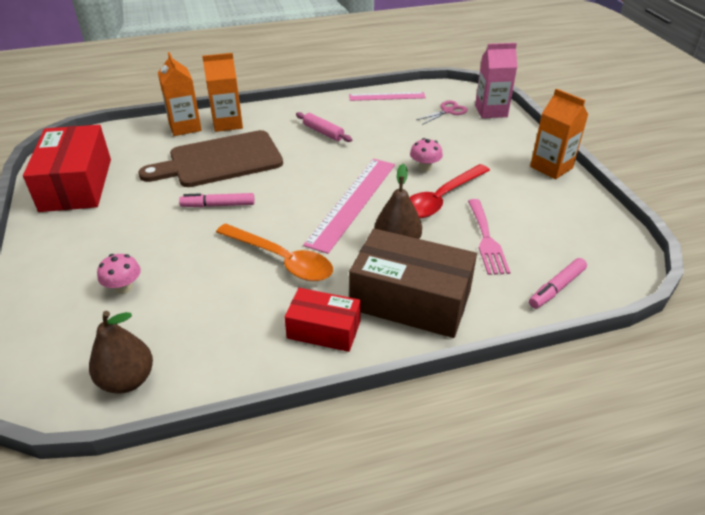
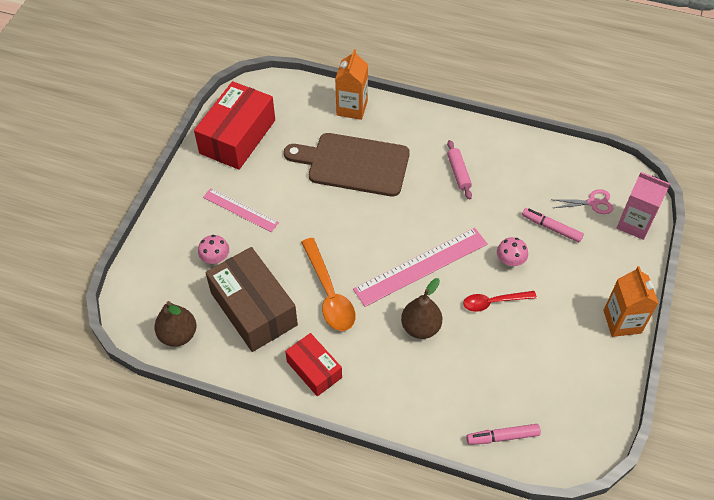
camera: 35 degrees right, 15 degrees up
(218, 205) = (321, 214): pink marker -> pink marker (551, 228)
(227, 123) = (388, 120): orange carton -> none
(387, 96) = (552, 154): pink ruler -> pink ruler (240, 210)
(410, 300) = (389, 381): brown box -> brown box (253, 309)
(441, 199) = (493, 302): red spoon -> red spoon, size x0.64
(486, 239) = (492, 363): pink fork -> none

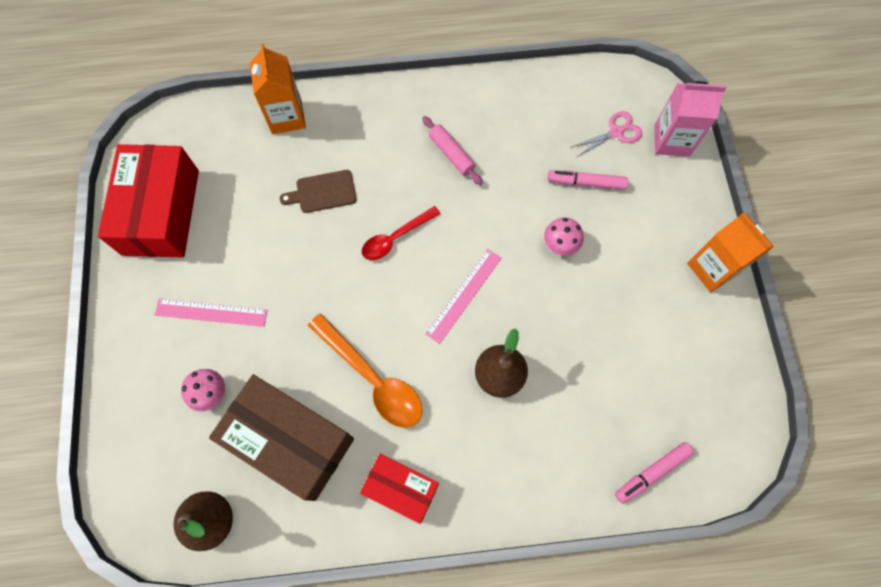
camera: 25 degrees left, 15 degrees up
(353, 164) = (323, 192): brown cutting board -> brown cutting board, size x0.46
(421, 266) = (464, 295): pink ruler -> pink ruler, size x0.60
(493, 302) = (565, 306): red spoon -> red spoon (395, 238)

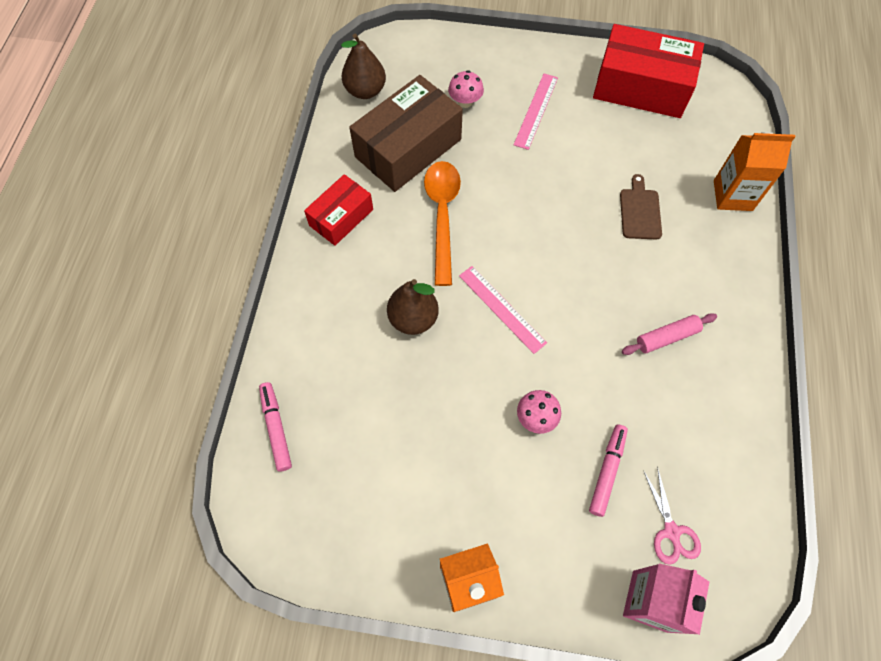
camera: 105 degrees right, 5 degrees down
(372, 378) = (442, 216): orange spoon -> orange spoon turned 120 degrees clockwise
(395, 238) = (577, 263): red spoon -> none

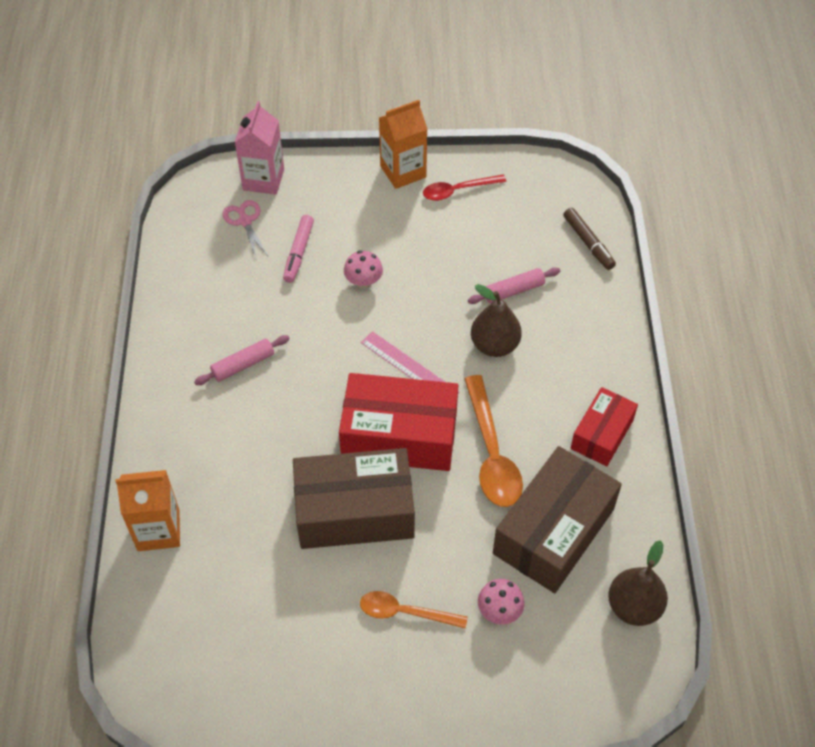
camera: 170 degrees right, 10 degrees down
(276, 428) = (588, 243): pink marker -> brown marker
(377, 379) = (513, 291): none -> pink rolling pin
(405, 535) = (458, 191): none -> red spoon
(536, 110) = (405, 612): pink ruler -> orange spoon
(567, 186) = (354, 511): none -> brown box
(640, 211) = (269, 493): brown cutting board -> none
(641, 87) = (266, 675): red box -> red box (399, 435)

